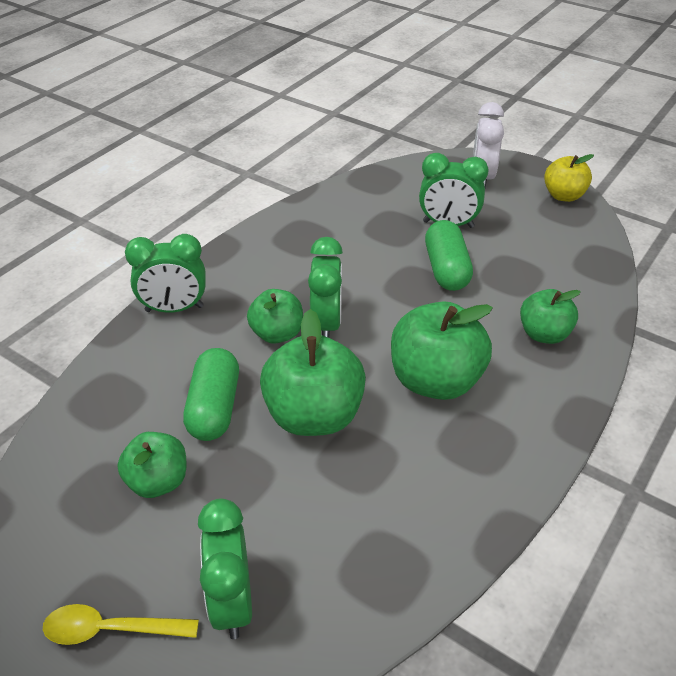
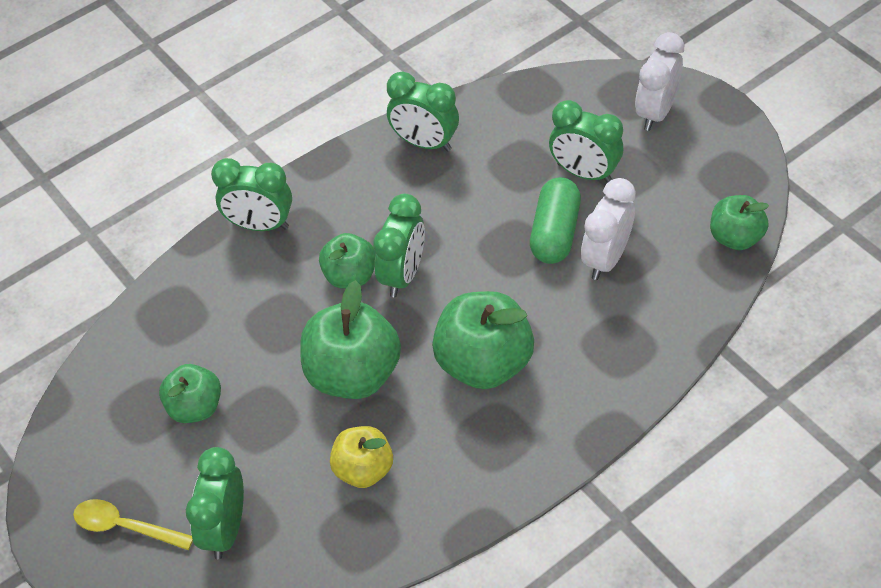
camera: 20 degrees right, 10 degrees up
(214, 408) = (265, 345): green capsule -> none
(303, 225) = (424, 143): none -> green clock
(499, 280) = (605, 259): none -> white clock
(544, 334) = (619, 335): green apple -> green apple (735, 237)
(563, 196) = (738, 157): yellow apple -> yellow apple (363, 469)

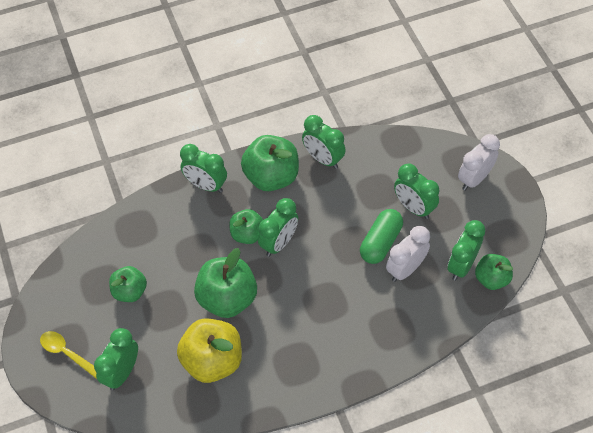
camera: 15 degrees right, 5 degrees up
(363, 469) = (212, 361): yellow apple -> yellow apple, size x1.66
(483, 363) = (306, 315): green apple -> green apple (271, 177)
(685, 231) = (461, 265): none -> green clock

